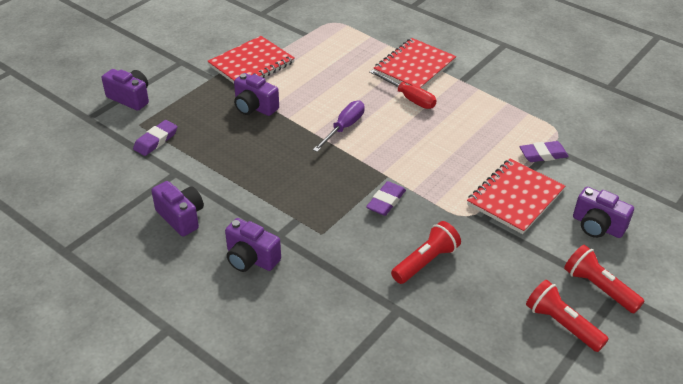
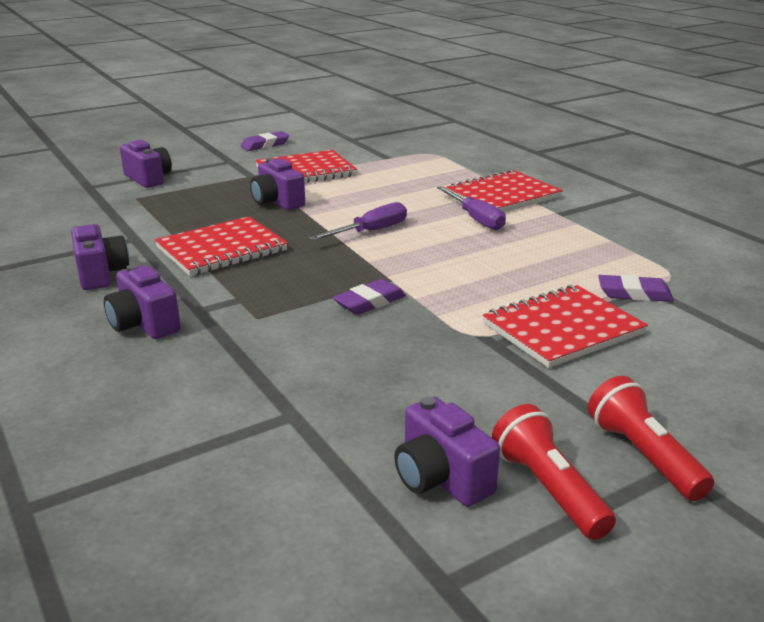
camera: 20 degrees right, 15 degrees down
(156, 140) = (140, 211): purple eraser -> purple eraser (265, 145)
(250, 171) = (222, 249): none -> red notebook
(409, 98) = (476, 219): red screwdriver -> purple screwdriver
(425, 262) = (376, 371): red flashlight -> none
(597, 226) = (681, 381): purple camera -> purple camera (441, 478)

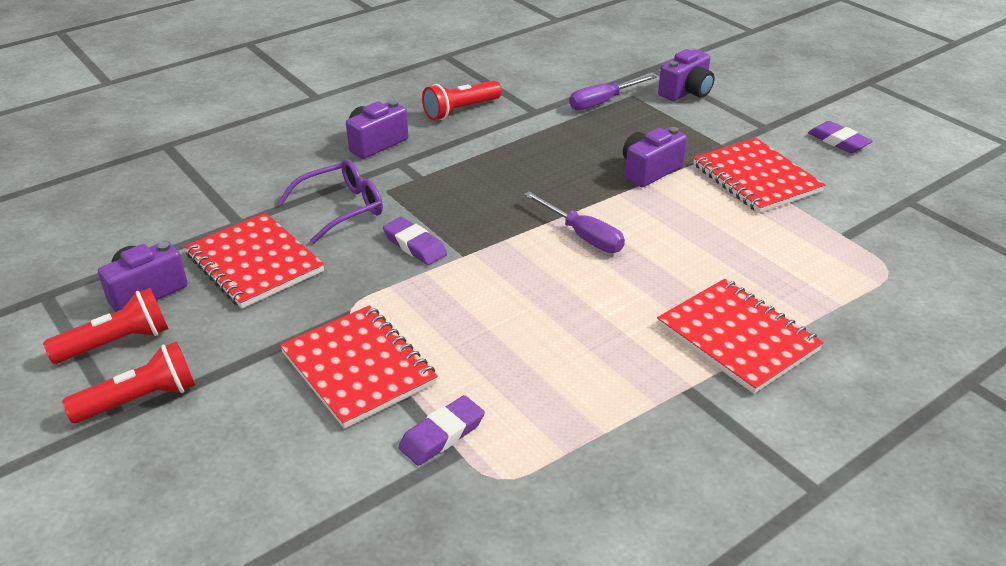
camera: 85 degrees right, 10 degrees up
(101, 274) = (460, 110): purple camera -> red flashlight
(222, 249) = (519, 156): red notebook -> red notebook (254, 263)
(285, 343) = (341, 208): none -> purple glasses
(476, 219) = (643, 312): purple screwdriver -> purple screwdriver (603, 102)
(634, 294) = (442, 435): purple eraser -> purple eraser turned 45 degrees clockwise

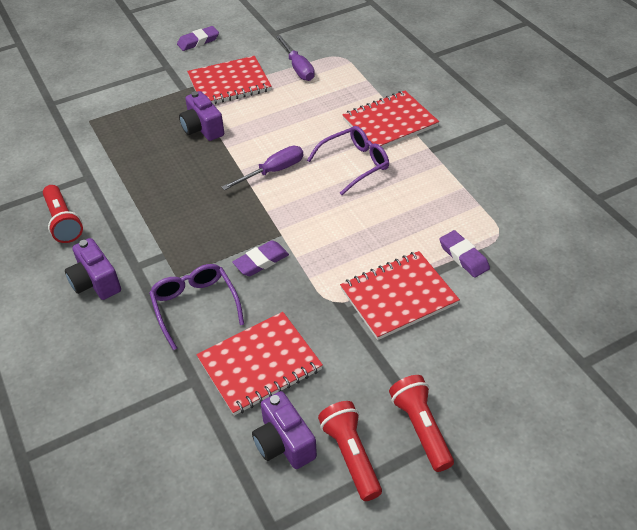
camera: 80 degrees left, 10 degrees up
(603, 102) = (92, 137): purple screwdriver -> purple screwdriver (298, 68)
(622, 307) = (354, 164): none -> purple glasses
(686, 92) = (99, 92): purple camera -> none

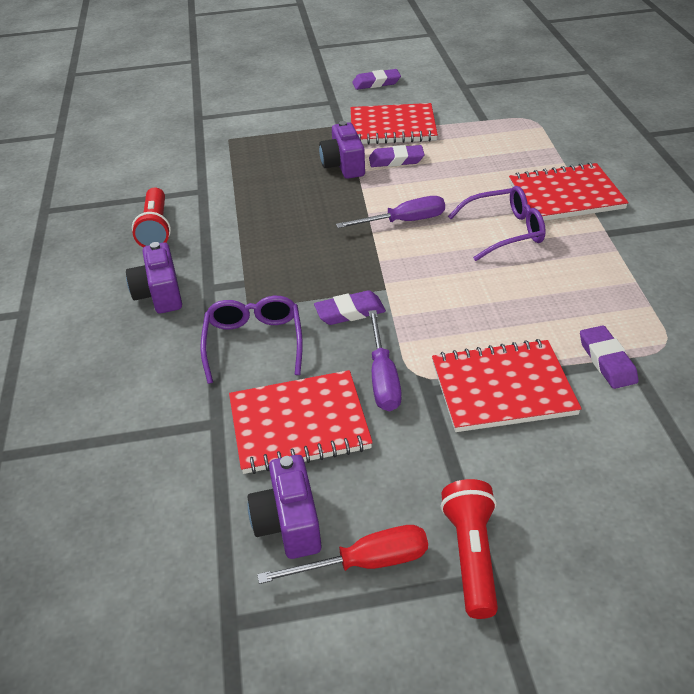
camera: 20 degrees right, 5 degrees down
(245, 115) = (396, 160): none -> purple eraser
(298, 68) = (477, 123): purple screwdriver -> purple screwdriver (383, 378)
(350, 455) = (365, 562): red flashlight -> red screwdriver

